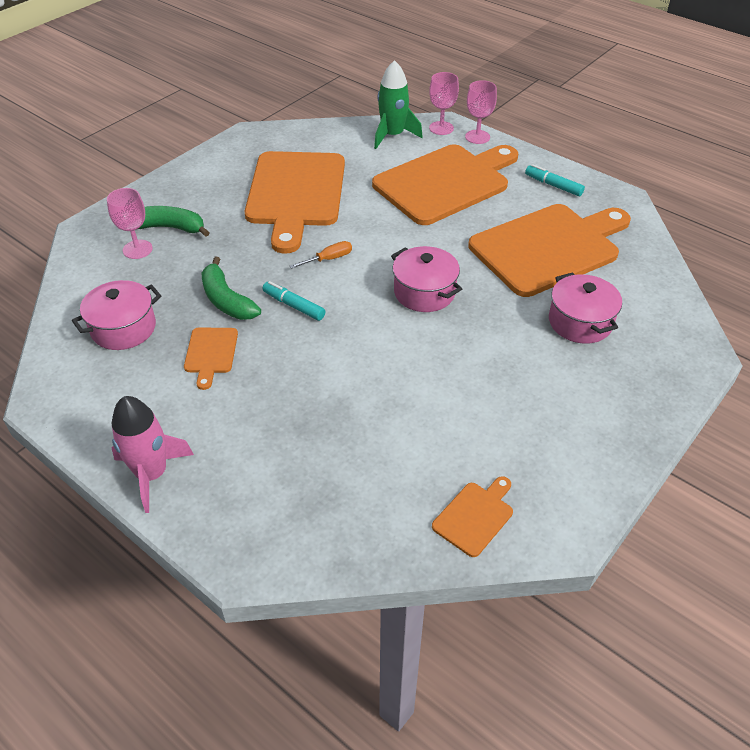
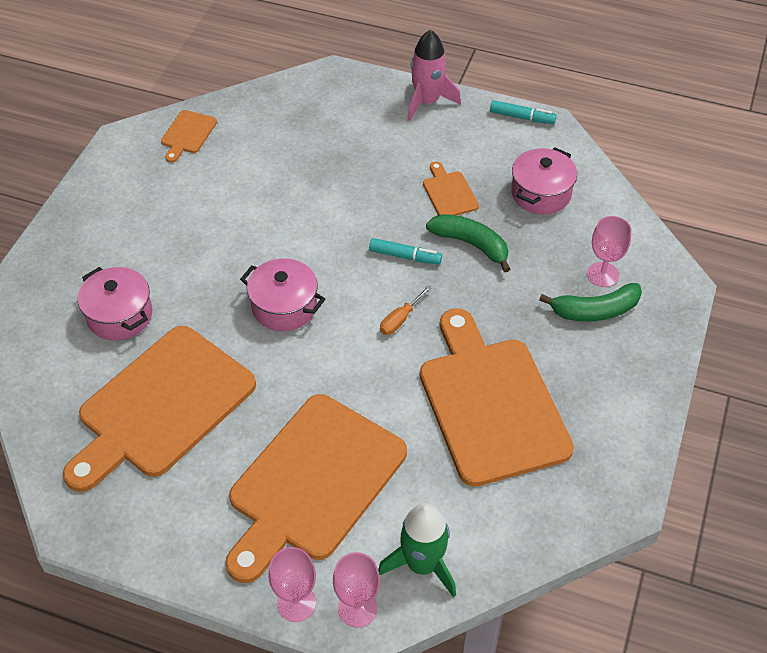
camera: 160 degrees right, 5 degrees up
(553, 185) = (167, 522): turquoise marker -> turquoise marker (522, 117)

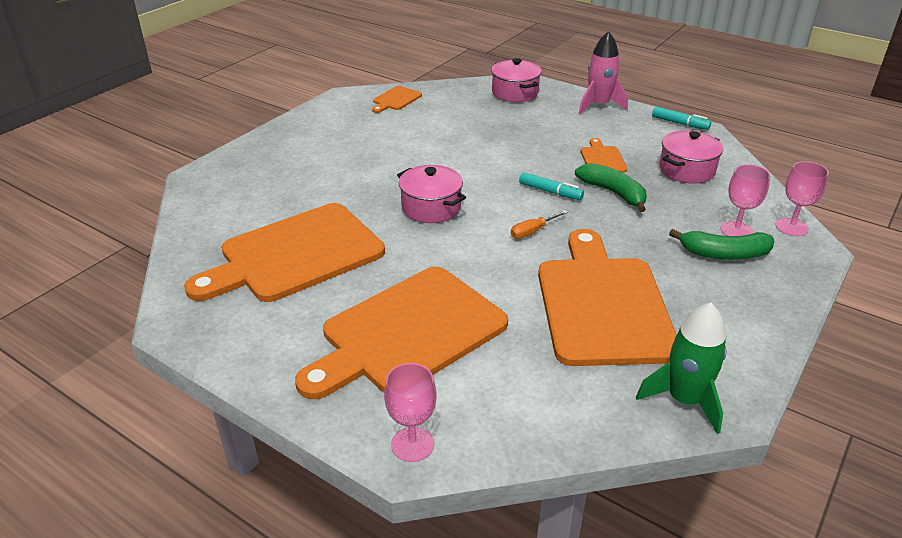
camera: 15 degrees right, 15 degrees down
(119, 315) = (290, 192): pink pot -> pink pot (515, 93)
(296, 603) = (352, 426): pink goblet -> pink goblet (791, 227)
(422, 564) = (494, 420): green rocket -> green rocket (684, 400)

